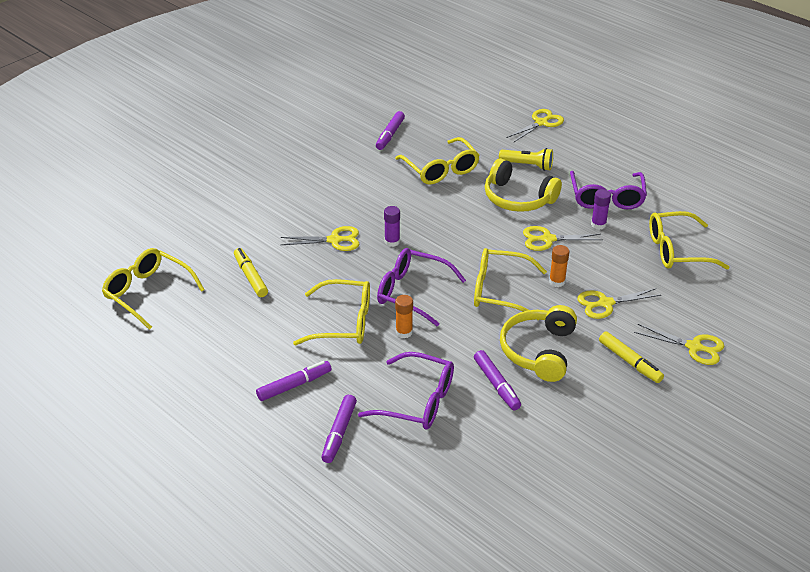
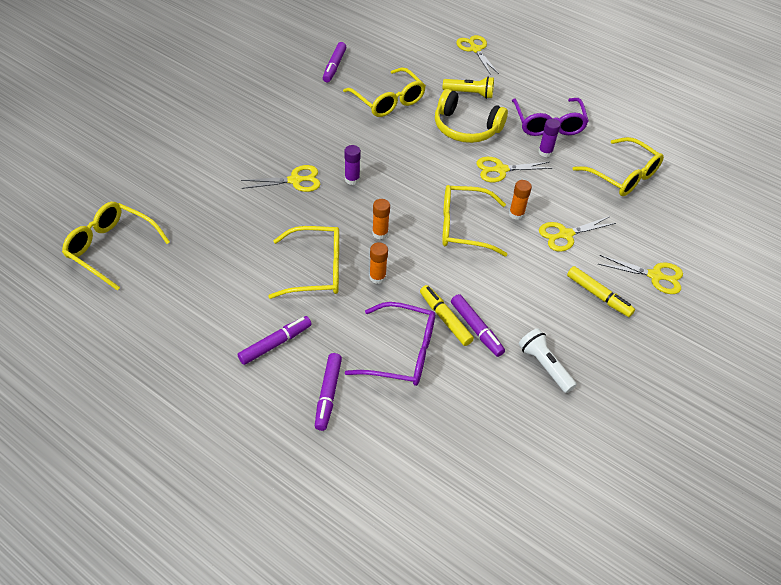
camera: 10 degrees left, 10 degrees up
(250, 277) = (215, 225): yellow marker -> yellow marker (445, 319)
(413, 292) = (380, 233): purple glasses -> orange glue stick
(538, 351) = (511, 289): yellow headphones -> none
(541, 123) = (475, 49): yellow scissors -> yellow scissors turned 60 degrees counterclockwise
(560, 422) = (544, 366): none -> white flashlight
(677, 250) = (622, 175): yellow glasses -> yellow glasses turned 120 degrees counterclockwise

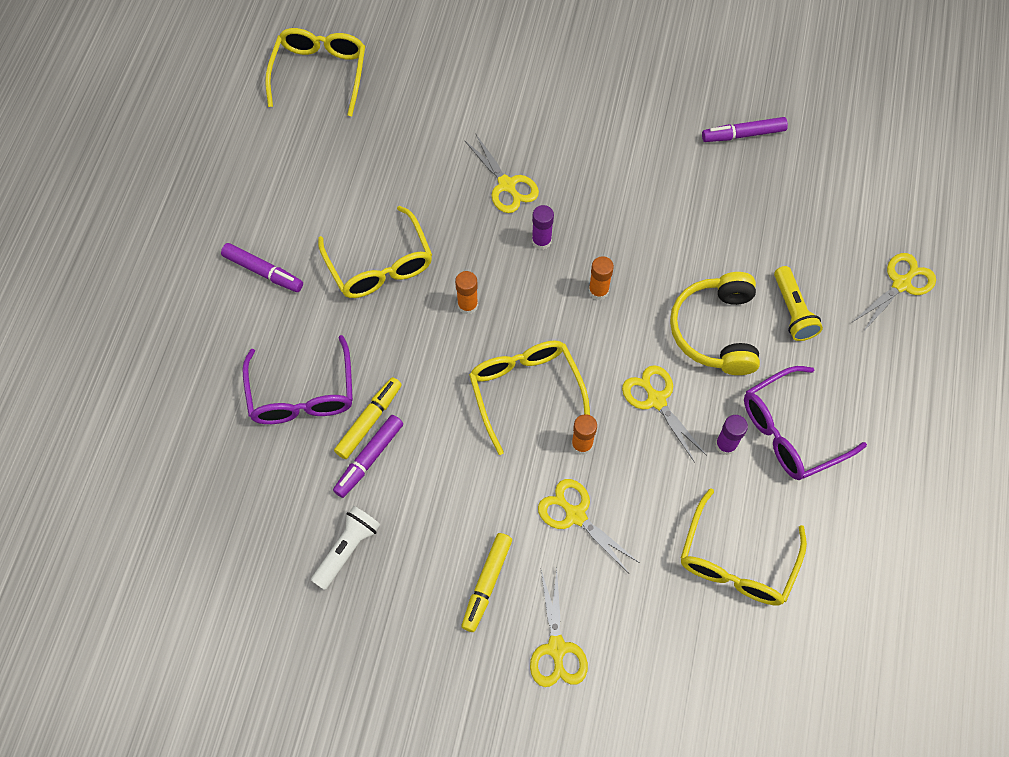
camera: 70 degrees right, 15 degrees up
(328, 395) = (220, 346): purple marker -> none
(377, 277) = (398, 329): orange glue stick -> orange glue stick (598, 291)
(388, 100) = (713, 221): yellow glasses -> none

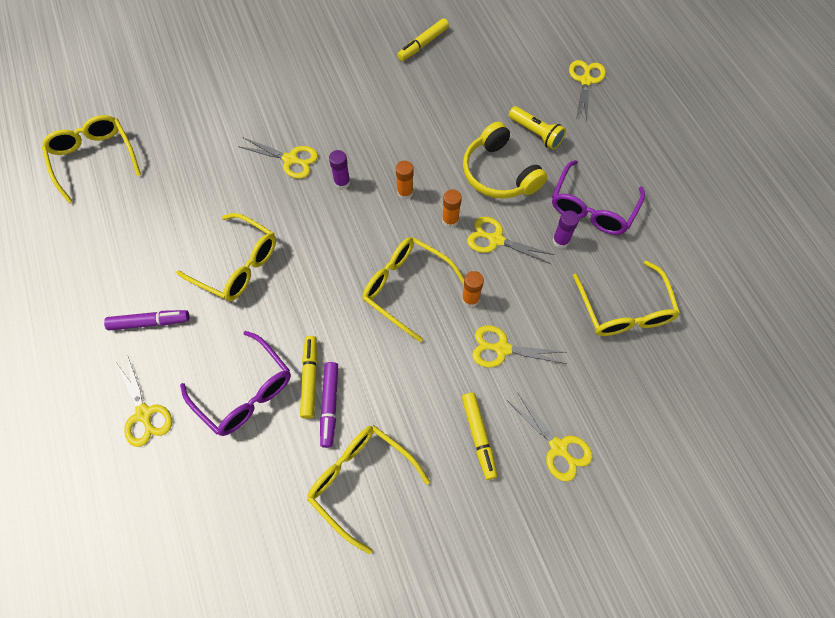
camera: 35 degrees left, 0 degrees up
(203, 356) = (144, 414): none -> yellow scissors
(347, 549) = (361, 482): white flashlight -> yellow glasses
(467, 305) = (322, 255): orange glue stick -> orange glue stick (450, 220)
(743, 134) = (423, 44): purple marker -> yellow marker

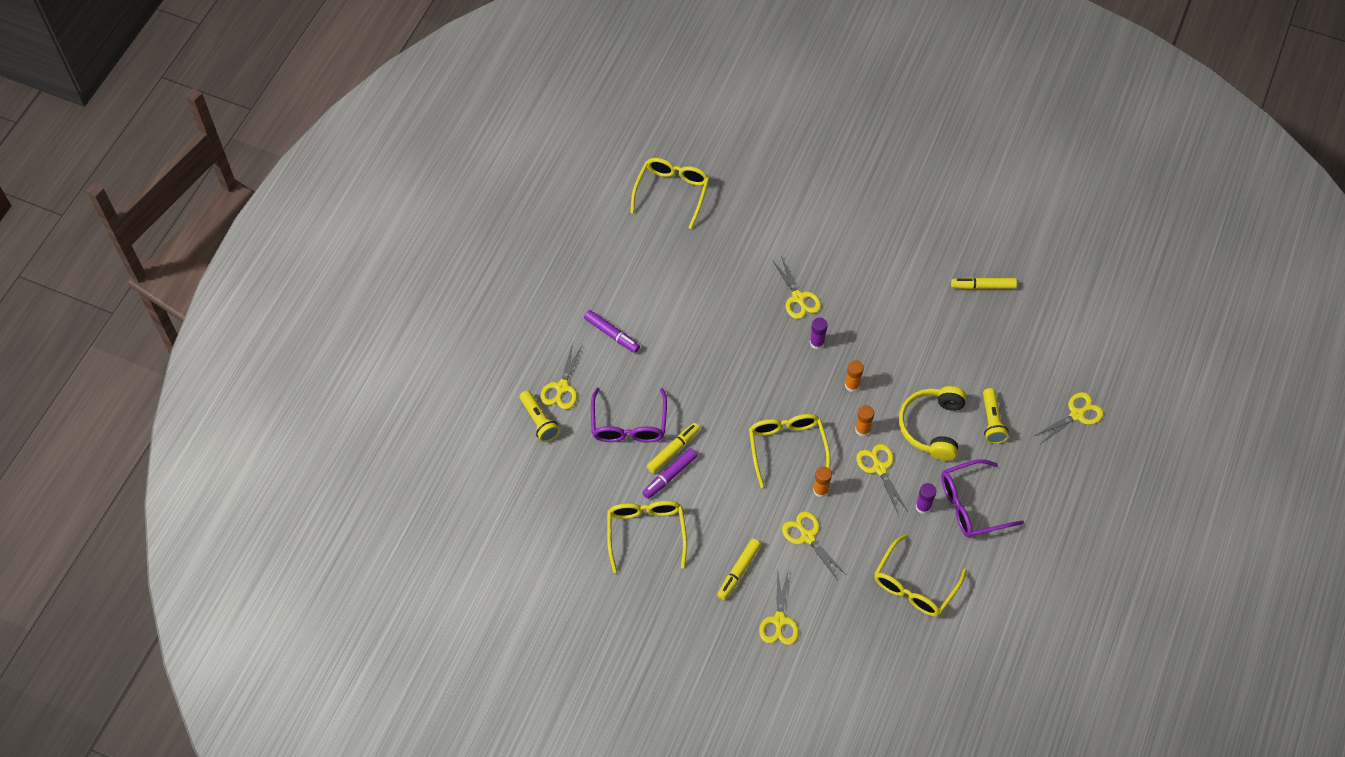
camera: 45 degrees right, 5 degrees down
(150, 468) = (539, 421): none -> yellow flashlight
(237, 265) = (696, 342): yellow glasses -> none

